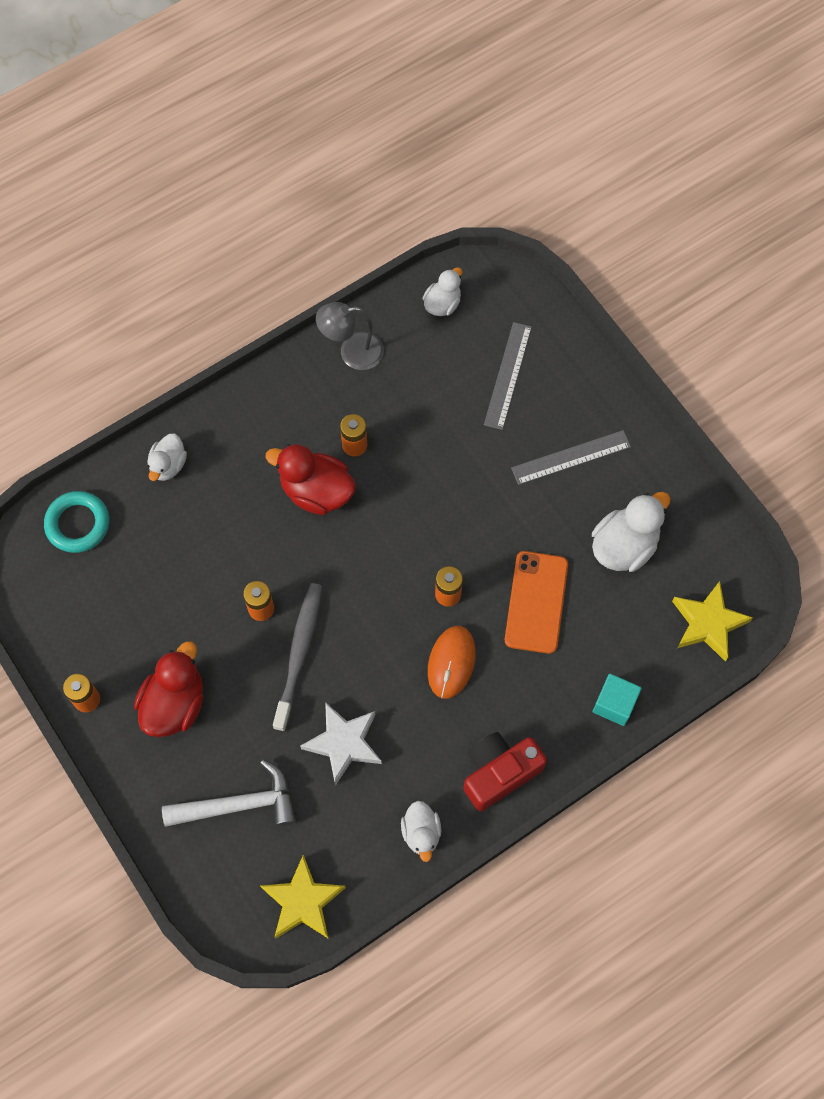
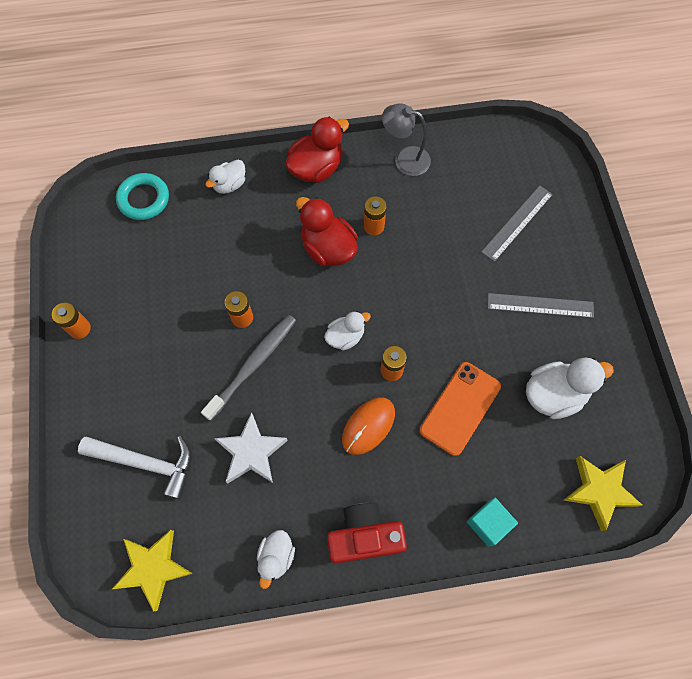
camera: 25 degrees right, 0 degrees up
(174, 703) = (140, 361): red duck -> red duck (316, 168)
(442, 304) = (490, 151): white duck -> white duck (345, 336)

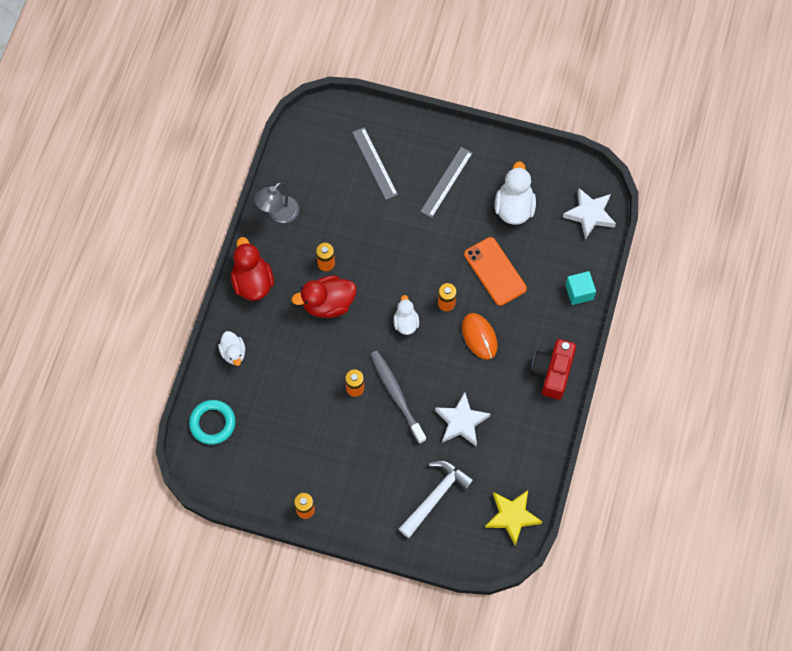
camera: 65 degrees left, 0 degrees up
(276, 557) = (540, 434): white duck -> none
(599, 491) = (589, 214): yellow star -> white star

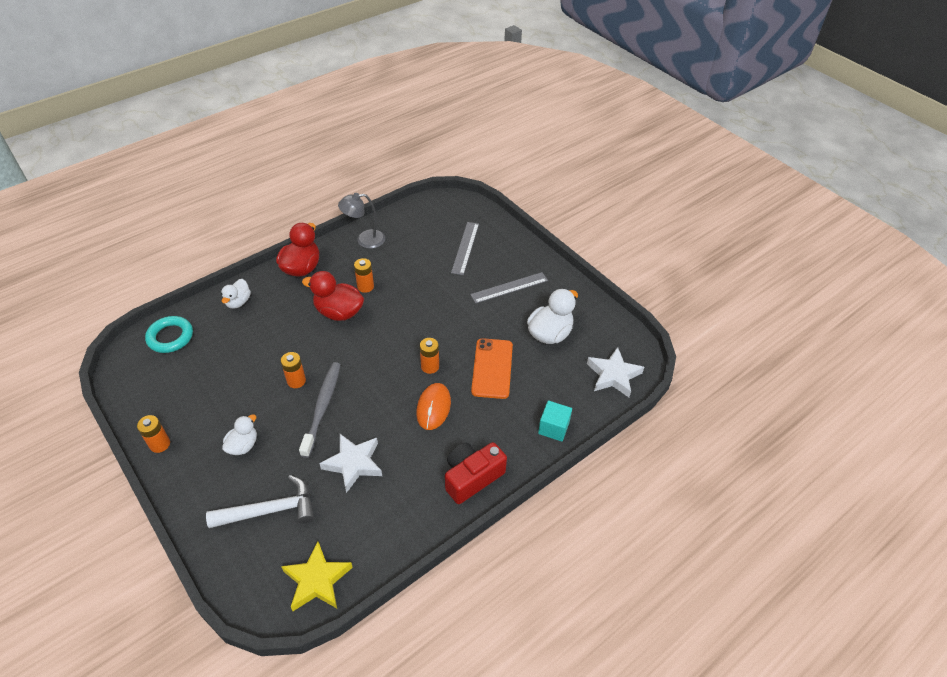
camera: 35 degrees right, 20 degrees down
(406, 322) = (384, 360): white duck -> white duck (243, 445)

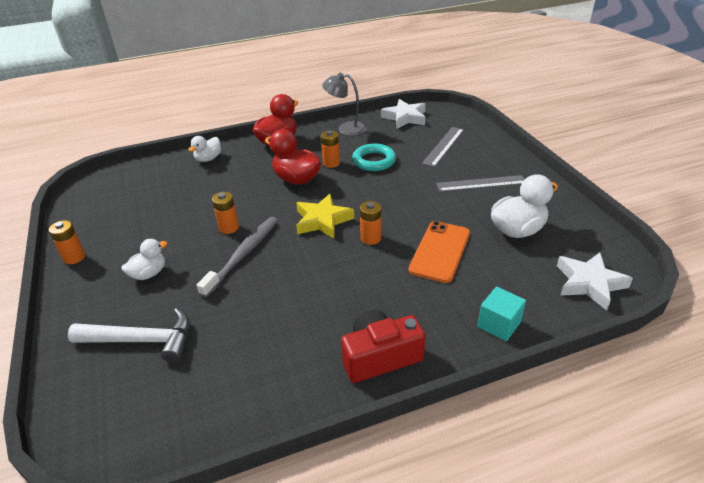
camera: 20 degrees right, 10 degrees down
(170, 337) = (135, 176): turquoise ring -> turquoise ring (374, 161)
(317, 580) = (152, 428): yellow star -> yellow star (322, 220)
(353, 464) = (250, 313): white star -> white star (405, 117)
(433, 407) = (360, 276): orange mouse -> none

